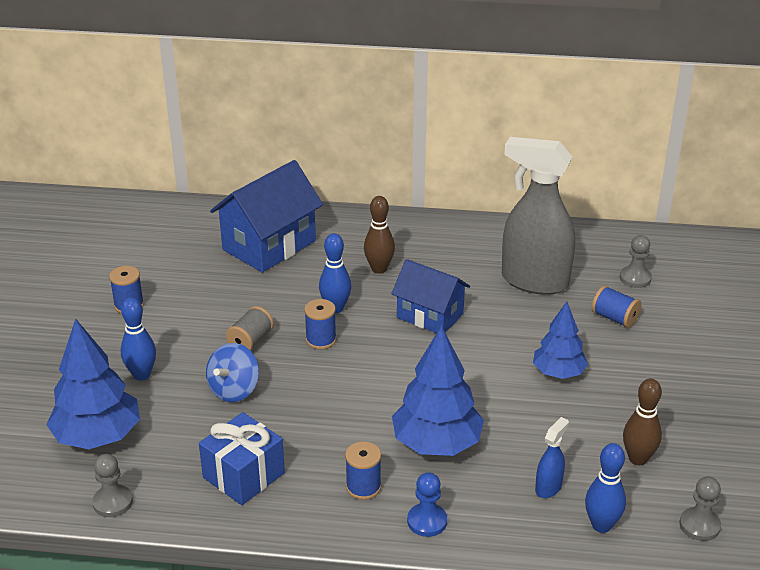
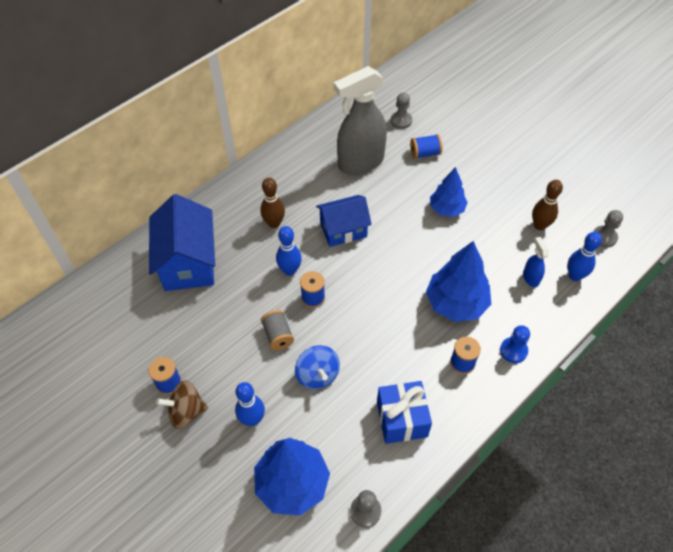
camera: 50 degrees left, 20 degrees up
(110, 332) = (186, 412): none -> brown spinning top

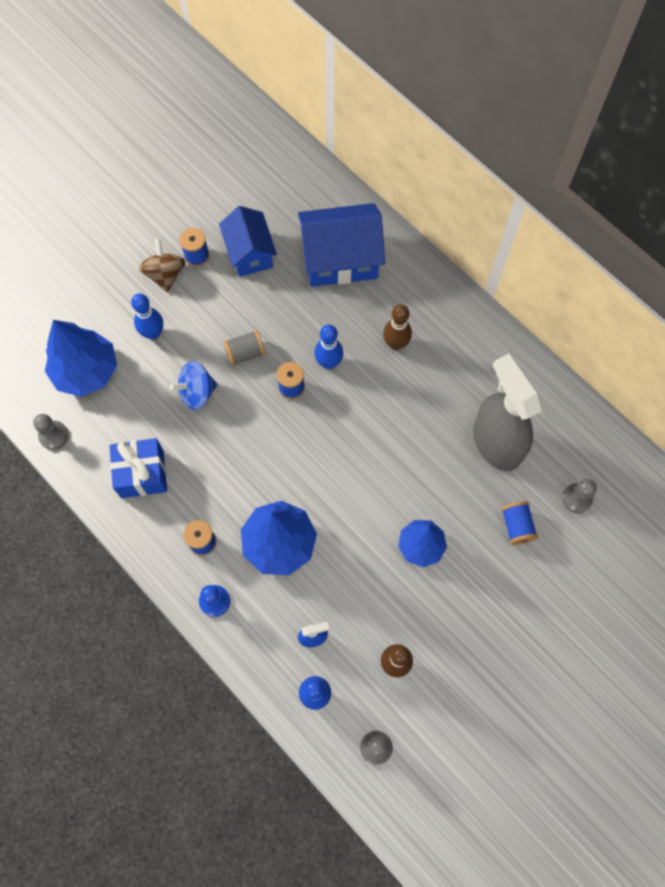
camera: 90 degrees right, 15 degrees up
(343, 230) = (386, 420): blue house -> blue house (250, 253)

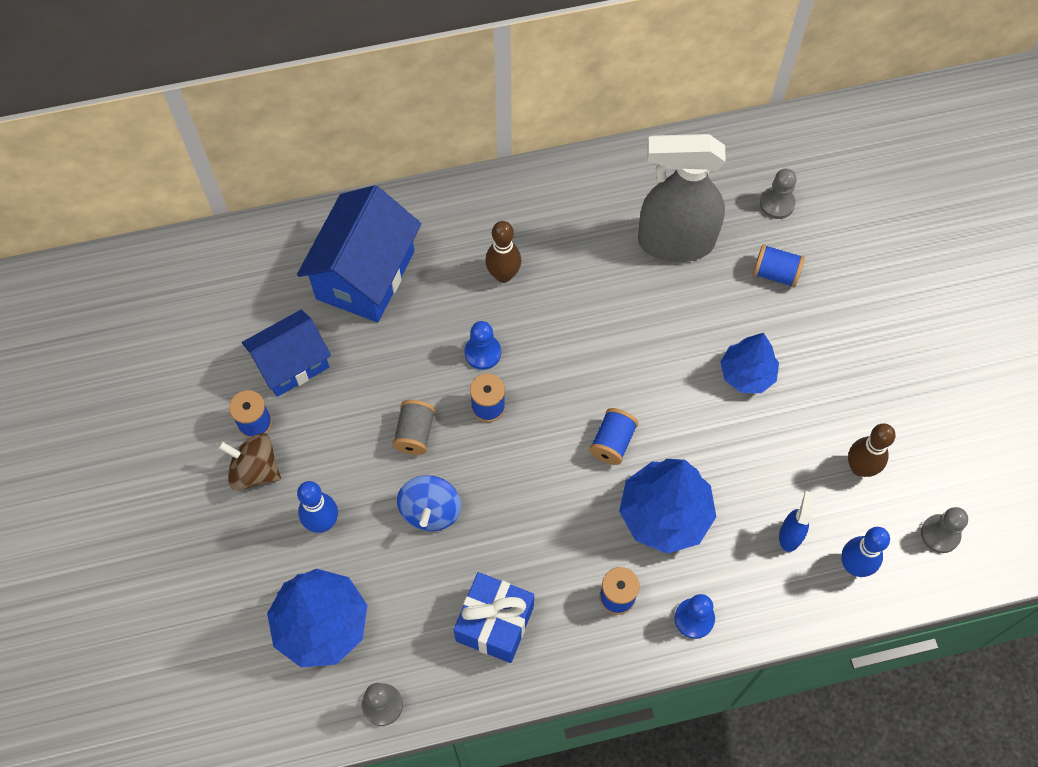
camera: 60 degrees left, 5 degrees down
(250, 253) = (292, 364): blue house -> blue house turned 45 degrees counterclockwise
(313, 481) = (612, 442): none -> blue spool
(329, 362) = (482, 353): blue bowling pin -> blue pawn

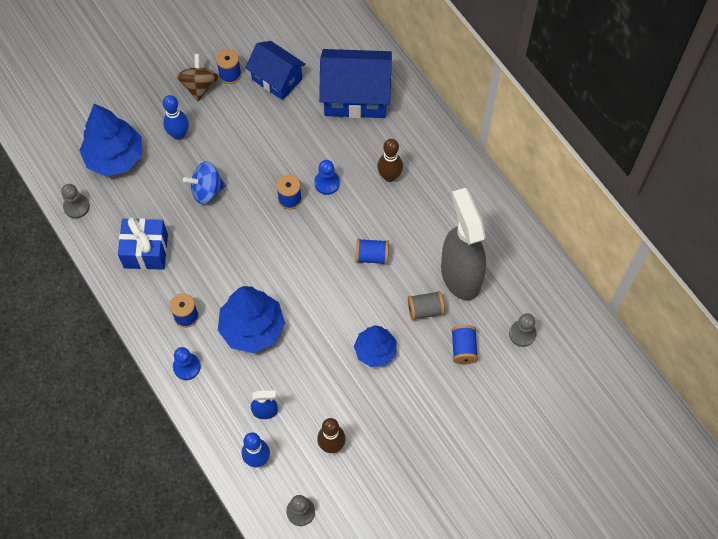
camera: 70 degrees right, 0 degrees up
(415, 433) = (255, 163): grey spool -> grey spool (425, 310)
(612, 442) = (292, 281): blue spool -> blue spool (372, 256)

